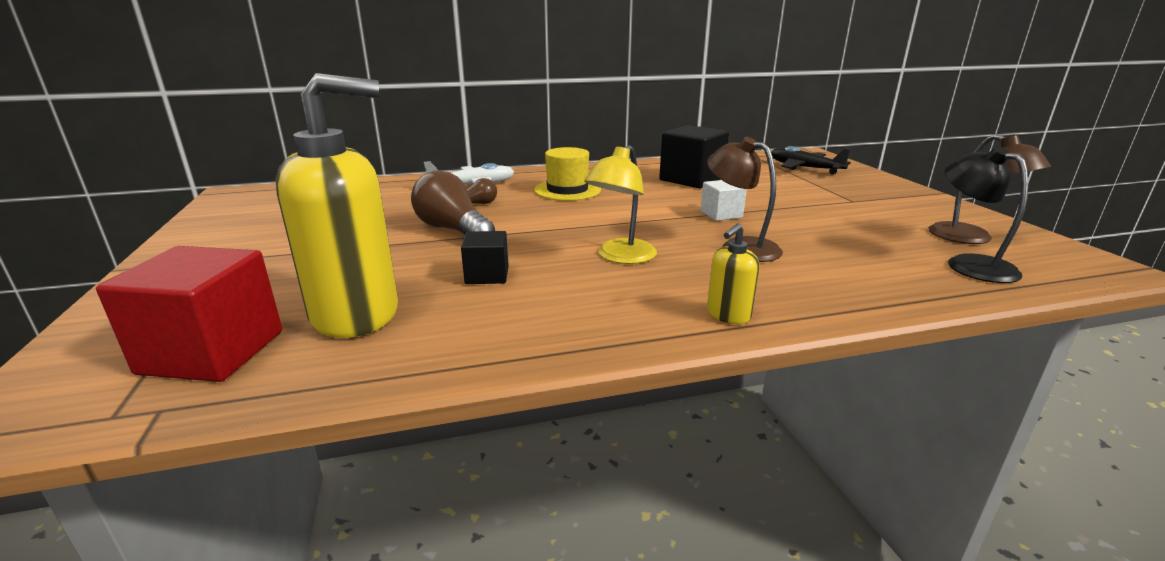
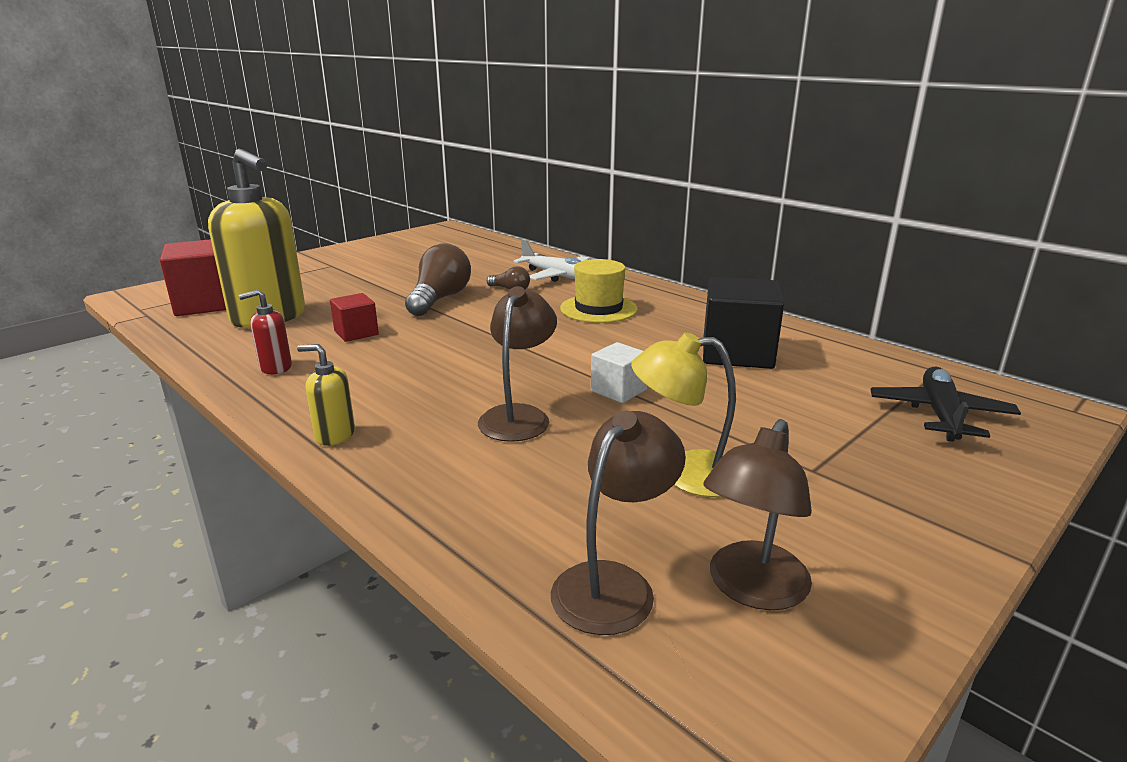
camera: 60 degrees right, 0 degrees up
(487, 275) = (356, 333): black cube -> red cube
(531, 326) = (275, 368): none -> red soap dispenser
(621, 257) = (435, 368): yellow lamp -> yellow lamp (686, 474)
(969, 264) = (614, 584): black lamp -> brown lamp

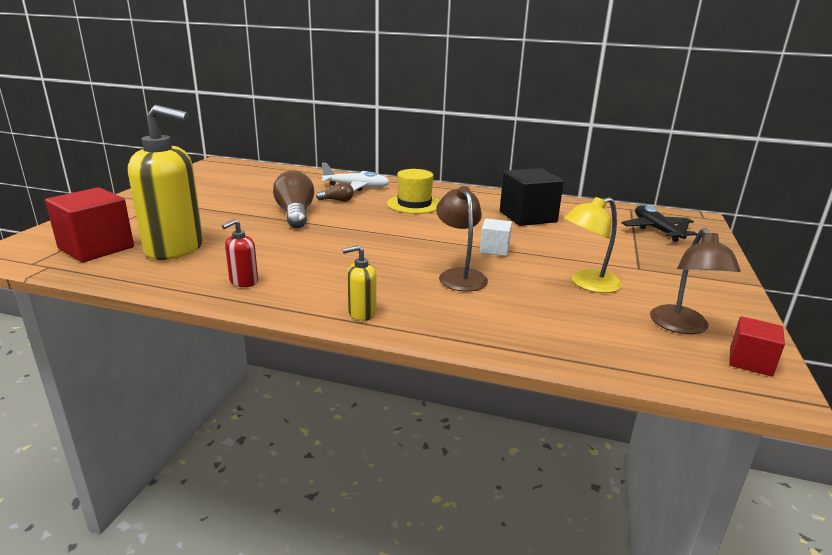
camera: 30 degrees left, 0 degrees up
(356, 333) = (268, 247): red cube -> red cube (750, 361)
(614, 584) = (626, 343): brown lamp -> none

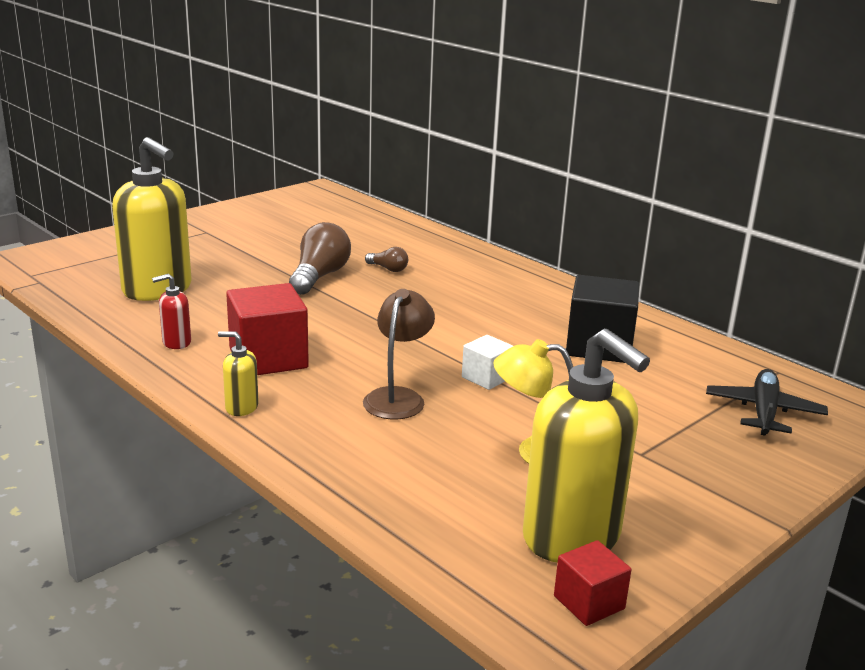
camera: 30 degrees right, 0 degrees up
(96, 248) = (94, 272): red cube -> red cube (268, 358)
(357, 187) = (436, 255): white plane -> none
(414, 204) = (474, 294): yellow hat -> none
(682, 327) = (572, 537): brown lamp -> yellow soap dispenser

